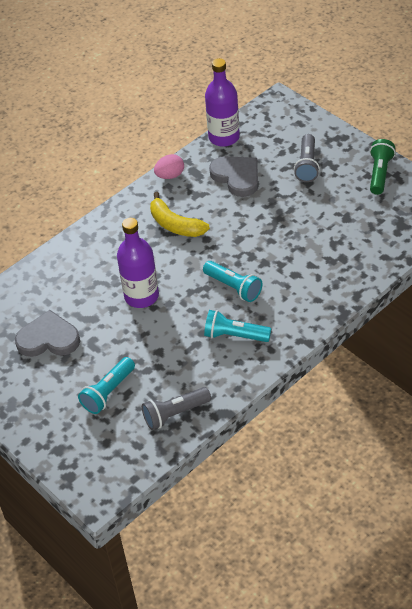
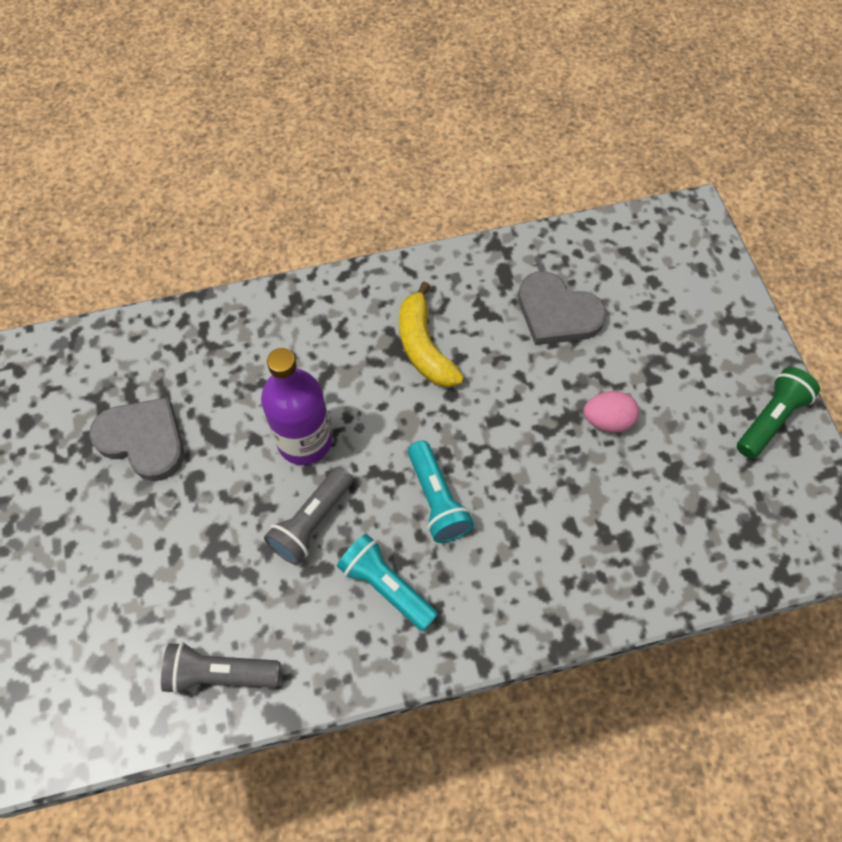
camera: 25 degrees right, 15 degrees up
(108, 392) = (158, 578): turquoise flashlight -> none
(170, 175) = (467, 262): pink egg -> pink egg (607, 420)
(224, 137) = (579, 238): purple bottle -> none
(237, 177) = (557, 313): grey heart -> grey heart turned 135 degrees clockwise
(307, 165) = (669, 347): grey flashlight -> grey flashlight (312, 522)

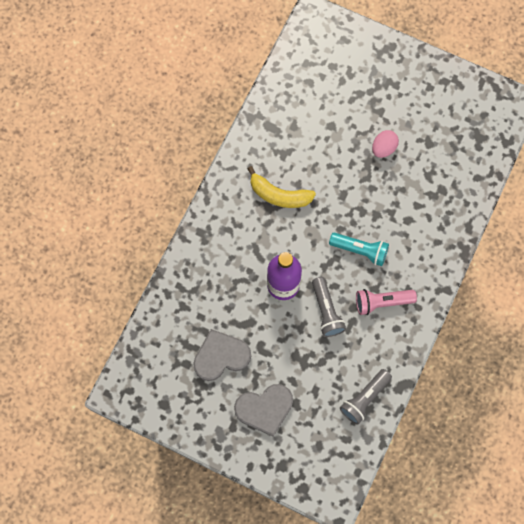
camera: 50 degrees left, 10 degrees up
(386, 586) = (382, 302): turquoise flashlight -> pink flashlight
(557, 313) = (312, 122): grey heart -> grey heart (264, 409)
(770, 419) = (440, 82): green flashlight -> none

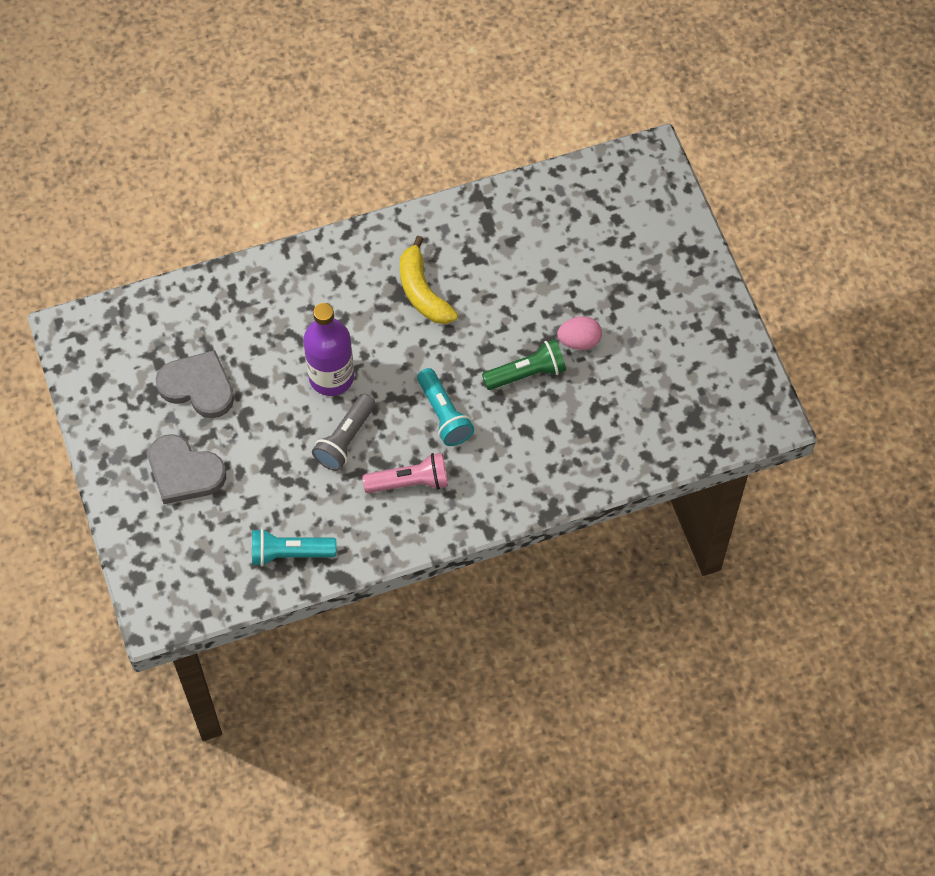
camera: 45 degrees right, 10 degrees down
(364, 398) = (289, 553): grey flashlight -> turquoise flashlight
(376, 189) = (527, 373): none -> green flashlight
(382, 302) = (410, 482): pink flashlight -> pink flashlight turned 135 degrees clockwise

